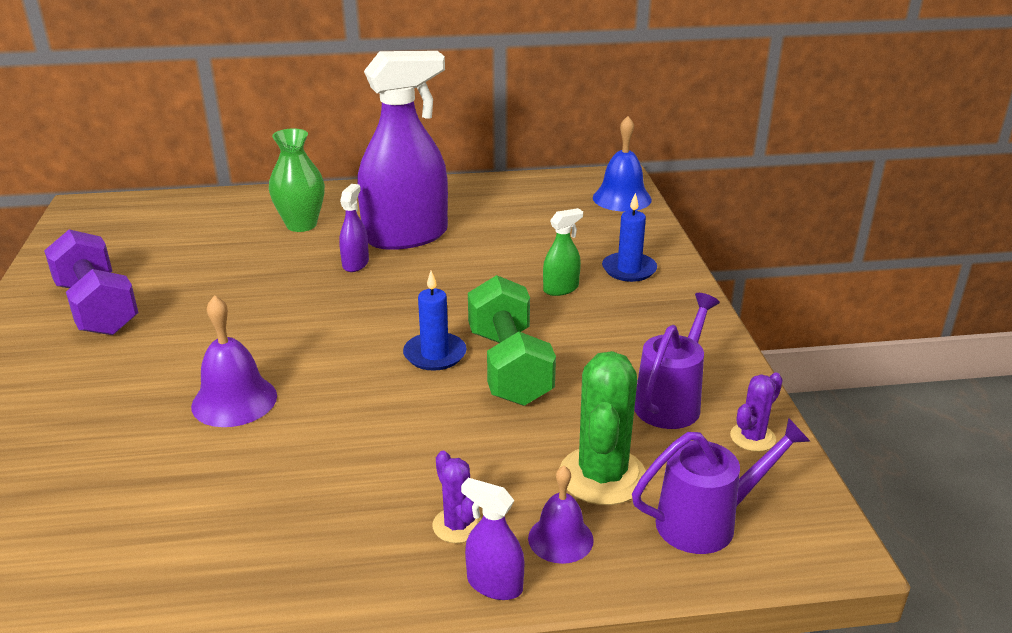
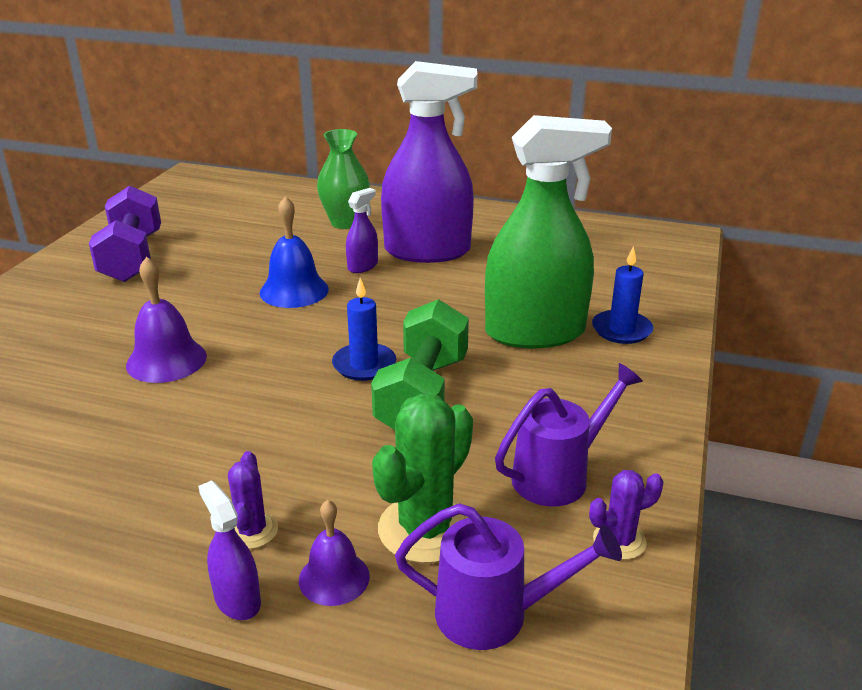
camera: 25 degrees right, 0 degrees up
(561, 288) = (535, 332): green spray bottle -> green spray bottle, size x2.40
(622, 198) = (671, 258): blue bell -> blue bell (294, 290)

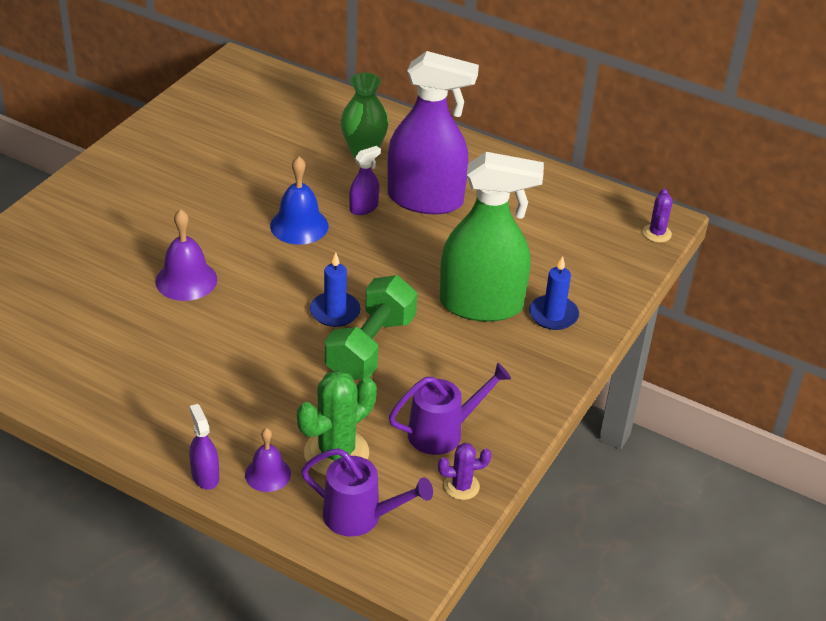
camera: 10 degrees right, 10 degrees up
(132, 258) = (171, 164): purple dumbbell -> none
(252, 531) = (223, 432): purple cactus -> purple cactus (656, 233)

